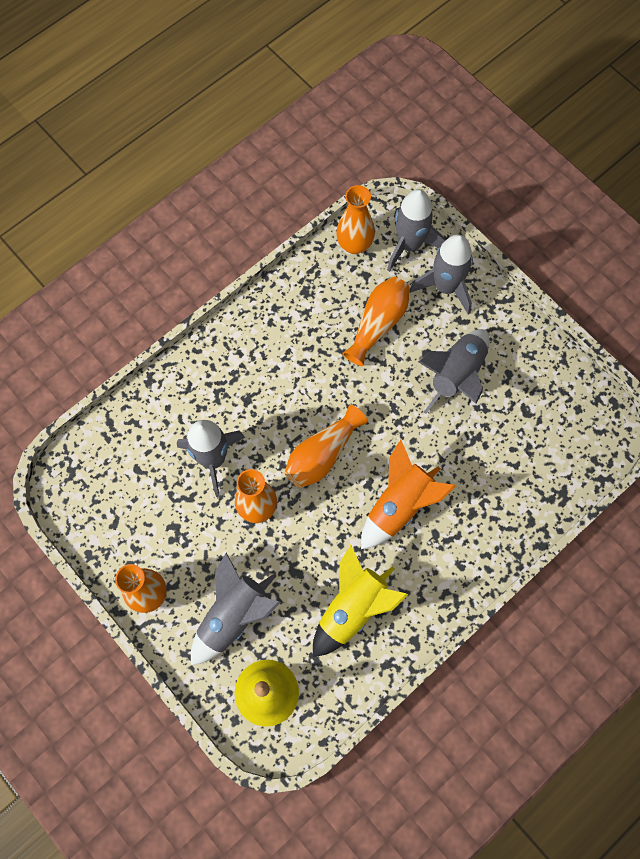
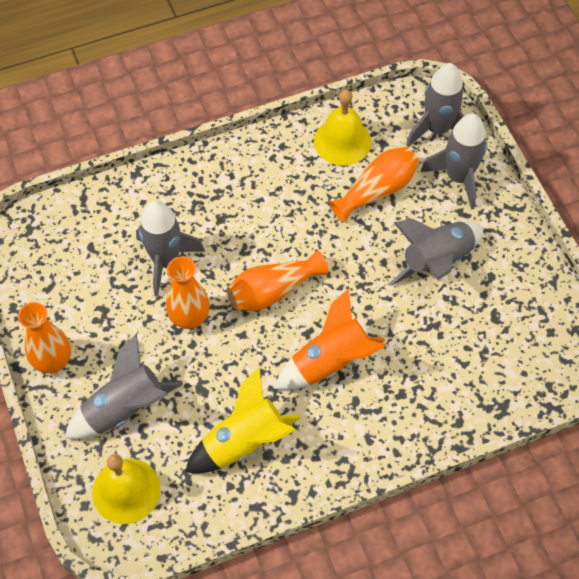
camera: 20 degrees right, 10 degrees down
(328, 285) = (342, 141): none -> yellow bell
(354, 245) = (383, 113): orange vase -> none

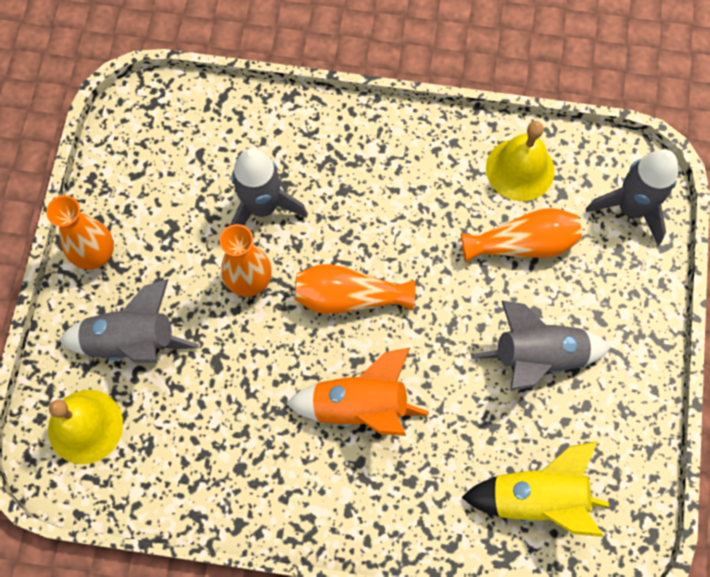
camera: 30 degrees right, 10 degrees up
(244, 442) = (224, 441): yellow rocket -> yellow rocket (536, 497)
(458, 178) = (620, 275): grey rocket -> none

